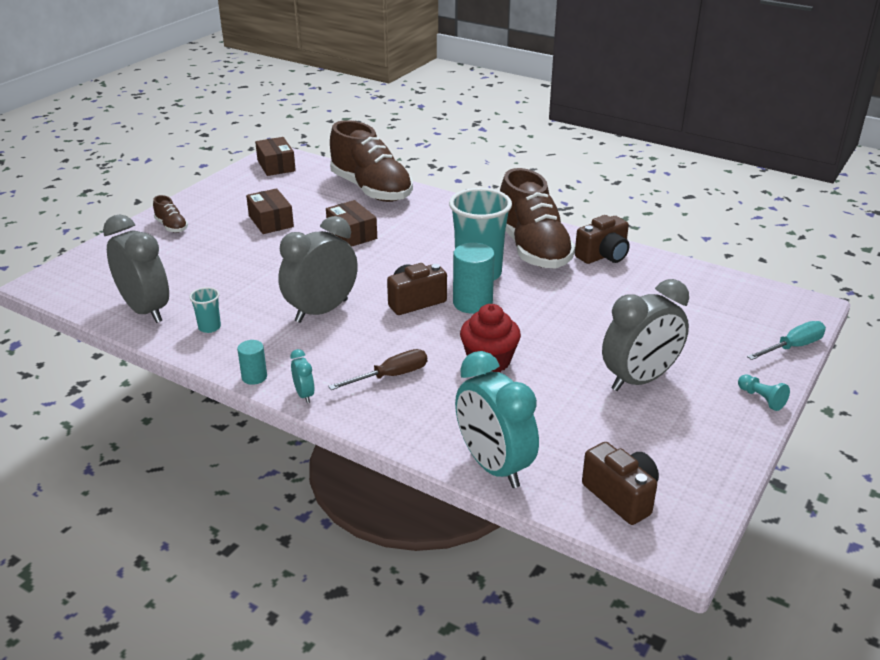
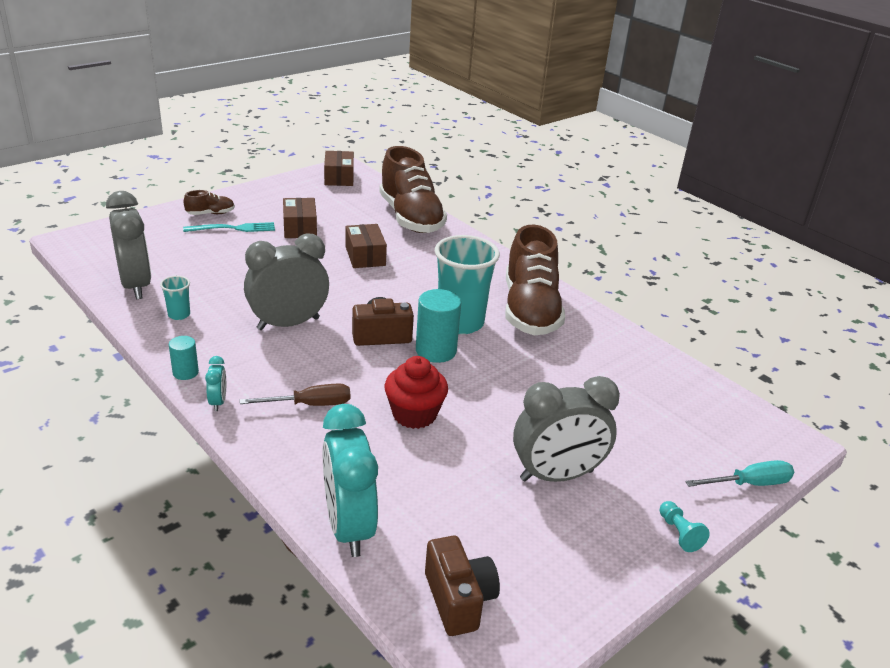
camera: 15 degrees right, 0 degrees up
(171, 226) = (210, 214): brown shoe -> brown shoe turned 90 degrees counterclockwise
(206, 235) = (234, 228): none -> turquoise fork
(603, 256) = (598, 334): brown camera -> none

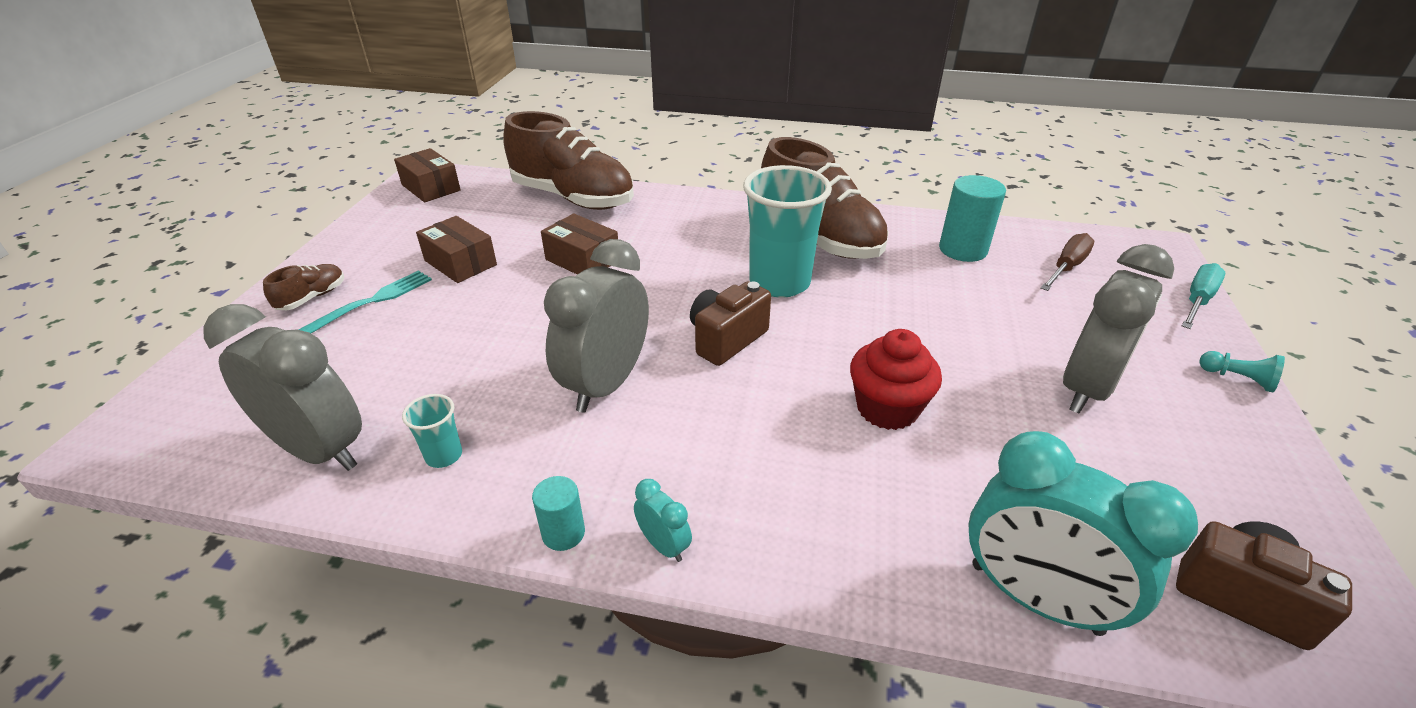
camera: 35 degrees left, 5 degrees up
(310, 405) = (773, 471): brown screwdriver -> brown screwdriver (1066, 267)
(436, 351) = (802, 325): turquoise cylinder -> turquoise cylinder (962, 250)

